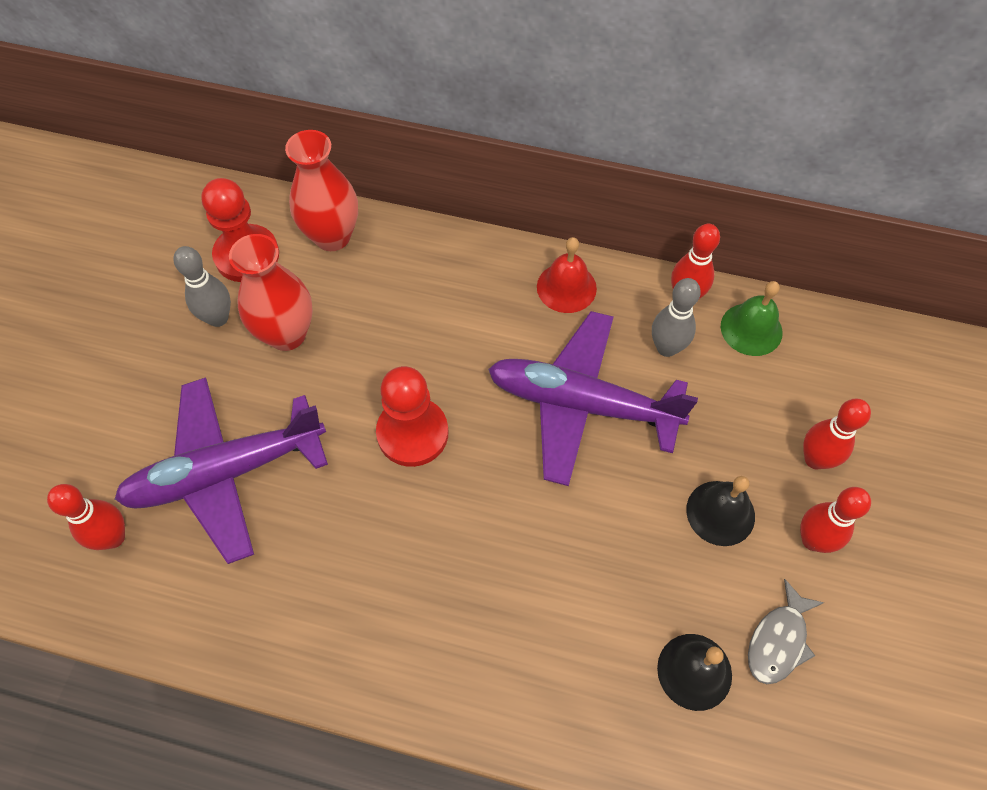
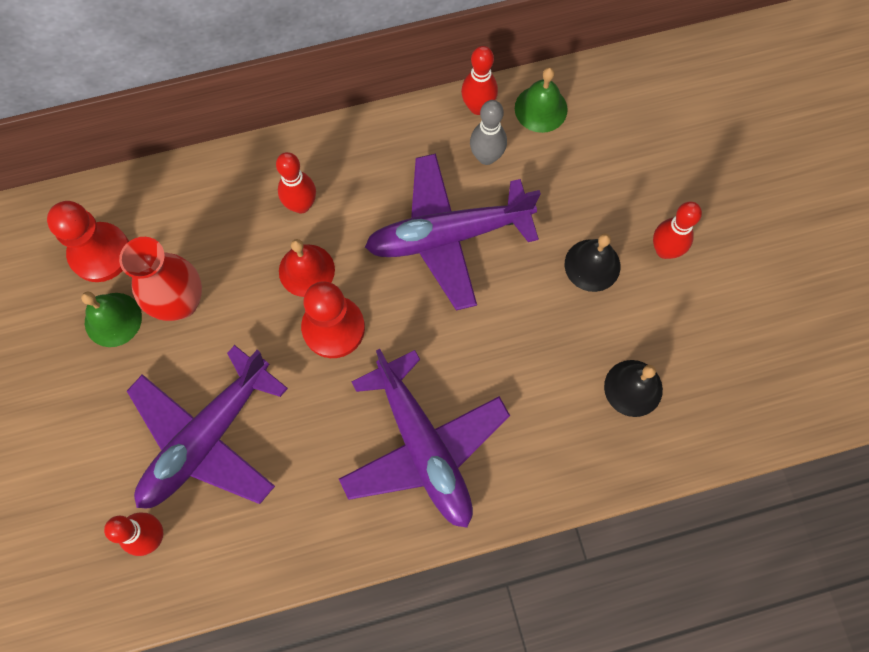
camera: 30 degrees left, 10 degrees up
(218, 318) = (113, 319): grey bowling pin -> green bell
(332, 236) = (163, 199): red vase -> none
(428, 604) = (424, 447): none -> purple plane
(566, 287) = (382, 146): red bell -> red bell (306, 270)
(778, 640) = (677, 335): grey fish -> none
(815, 459) = (637, 188): red bowling pin -> red bowling pin (301, 205)

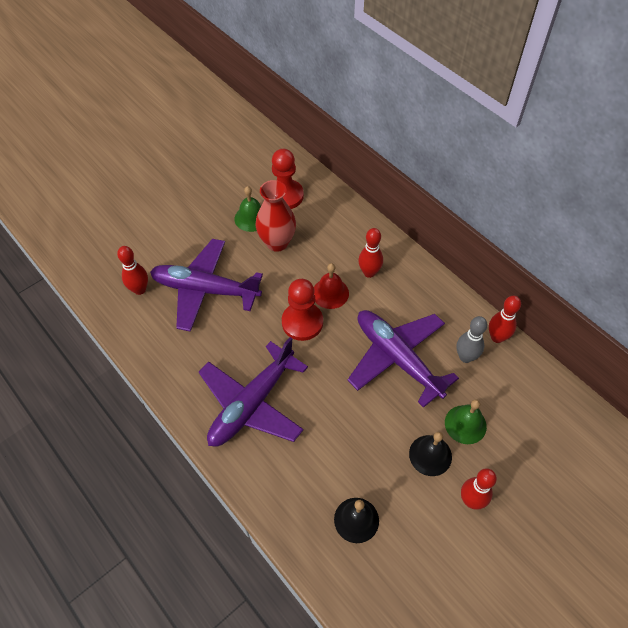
camera: 65 degrees right, 15 degrees down
(541, 108) = (522, 375): green bell -> green bell (465, 424)

